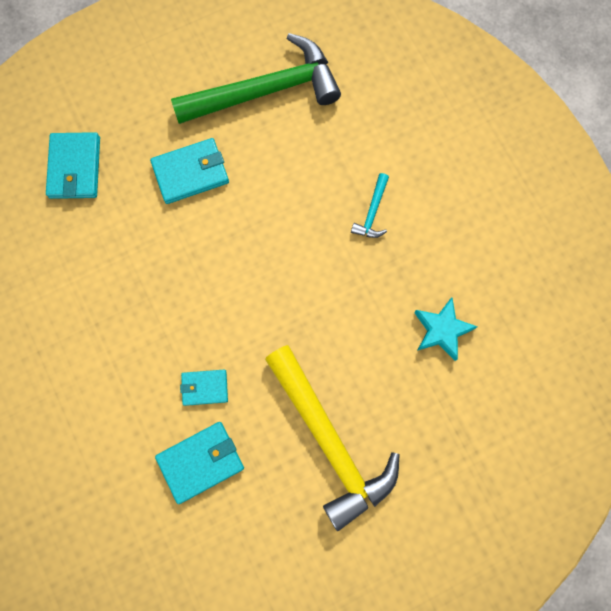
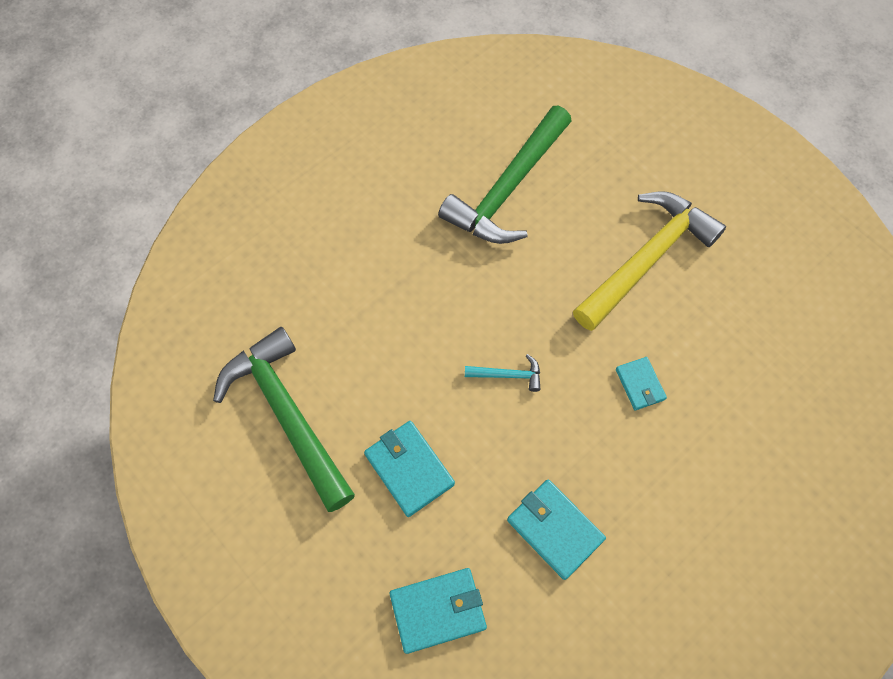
camera: 105 degrees left, 10 degrees down
(201, 462) = (712, 367): turquoise wallet -> turquoise wallet (555, 529)
(372, 212) = (406, 273): turquoise hammer -> turquoise hammer (508, 375)
(442, 330) = (507, 189): turquoise star -> green hammer

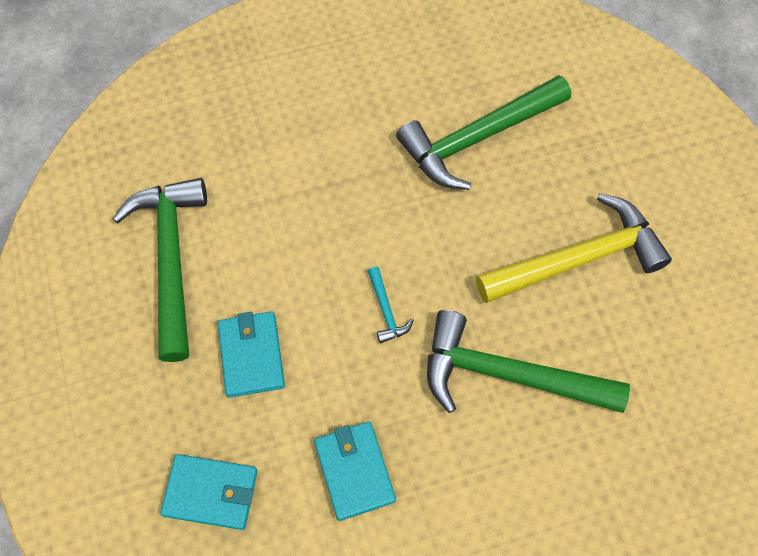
camera: 25 degrees right, 0 degrees up
(508, 375) = (386, 311): turquoise hammer -> turquoise hammer turned 45 degrees clockwise
(640, 384) = (507, 374): turquoise wallet -> green hammer

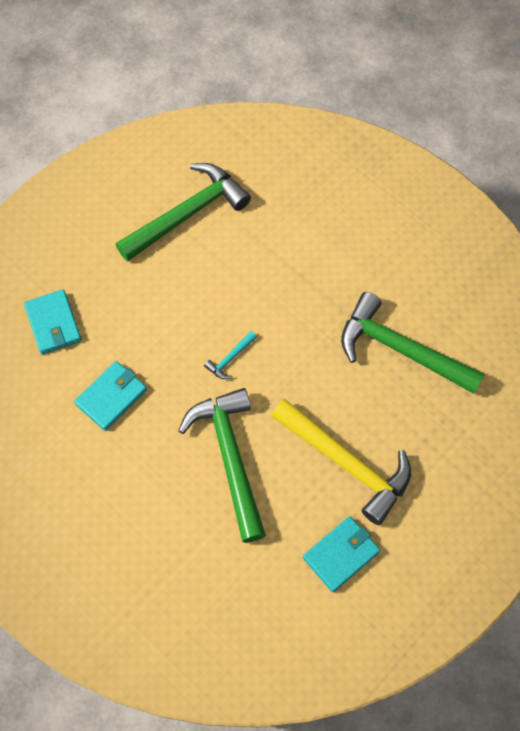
camera: 60 degrees right, 0 degrees up
(251, 355) = (152, 296): turquoise wallet -> turquoise wallet (341, 554)

